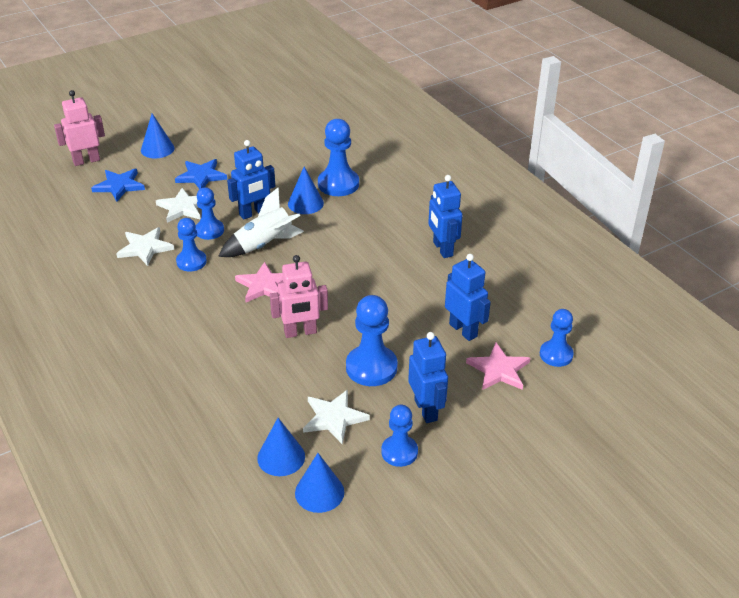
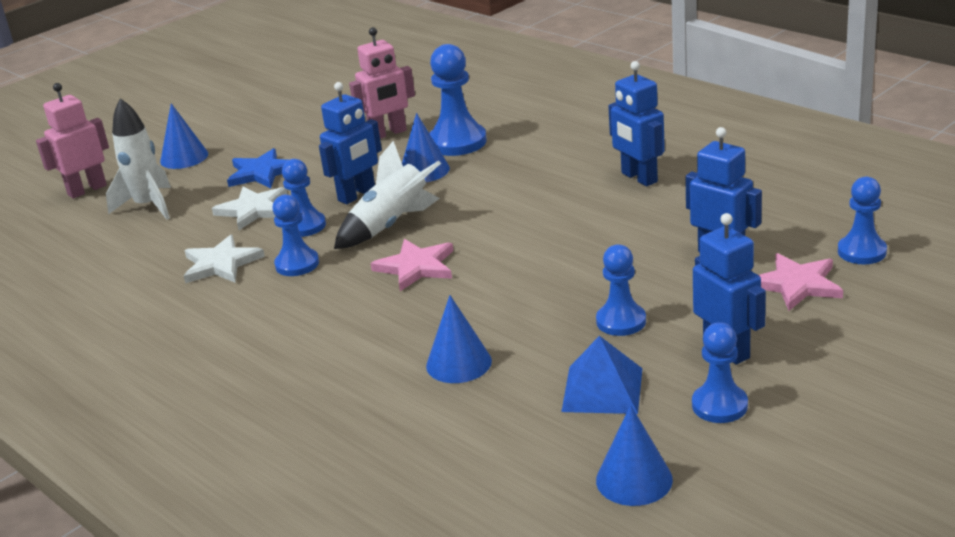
camera: 10 degrees left, 10 degrees down
(119, 186) = (148, 206): blue star -> white rocket
(281, 457) = (553, 452): blue cone -> blue cone (458, 363)
(300, 332) = (497, 306): pink robot -> pink robot (388, 133)
(334, 418) = (602, 389): white star -> blue pyramid
(371, 367) = (621, 321): blue pawn -> blue pawn, size x0.65

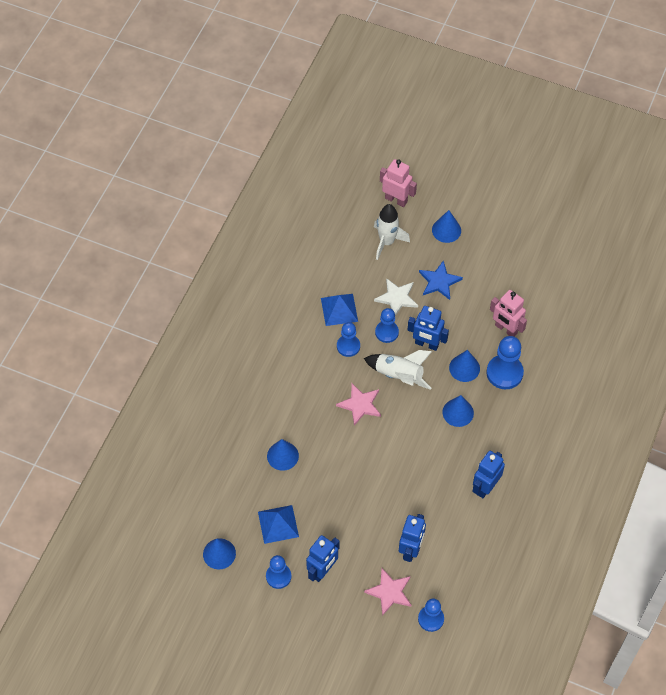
camera: 65 degrees right, 30 degrees up
(221, 264) = (339, 309): white star -> blue pyramid
(495, 184) = (458, 412): none -> blue cone
(621, 321) = (335, 517): blue pawn -> none

